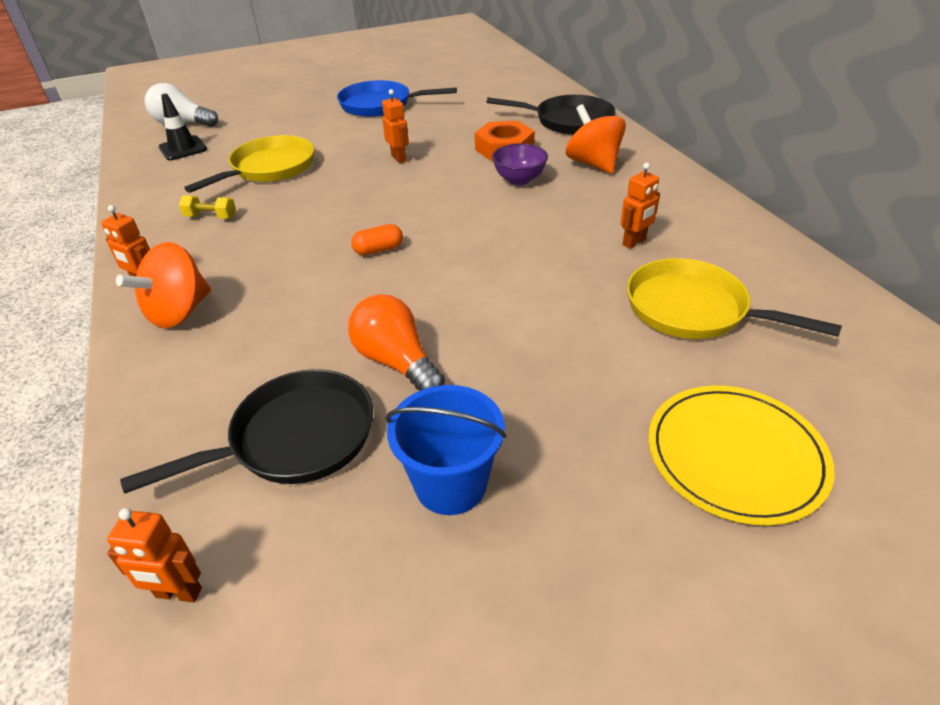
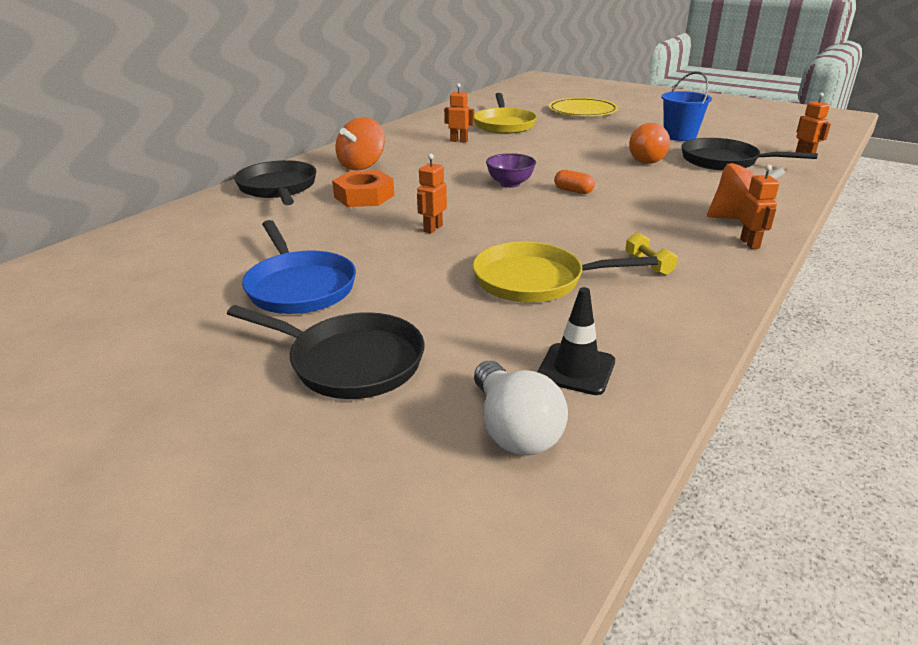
camera: 125 degrees left, 10 degrees down
(287, 104) = (349, 362): none -> black pan
(519, 180) = (416, 179): purple bowl -> purple bowl (510, 184)

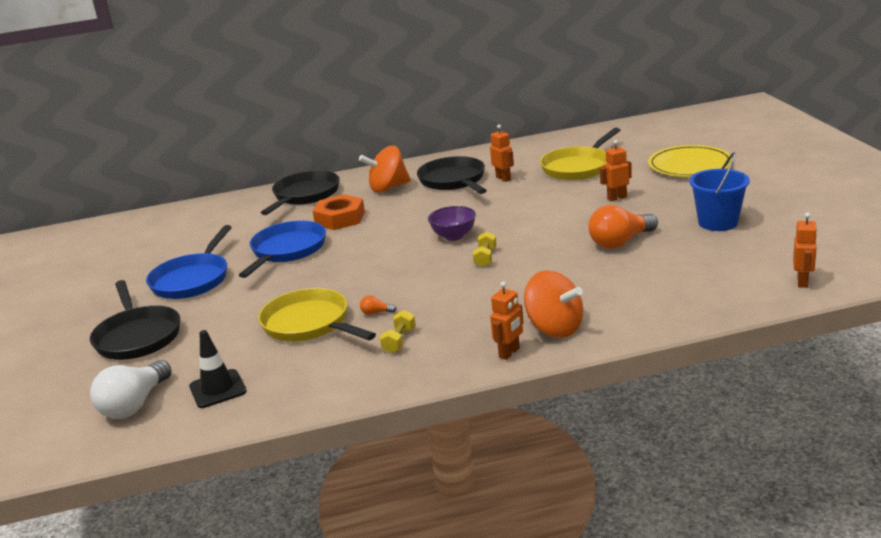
camera: 45 degrees right, 5 degrees down
(363, 233) = (287, 251): none -> blue pan
(432, 228) = (330, 261): orange robot -> orange robot (617, 198)
(573, 191) = (485, 258): orange capsule -> yellow dumbbell
(577, 252) = (376, 313): none -> orange light bulb
(724, 161) = (690, 266): black pan -> black pan (454, 181)

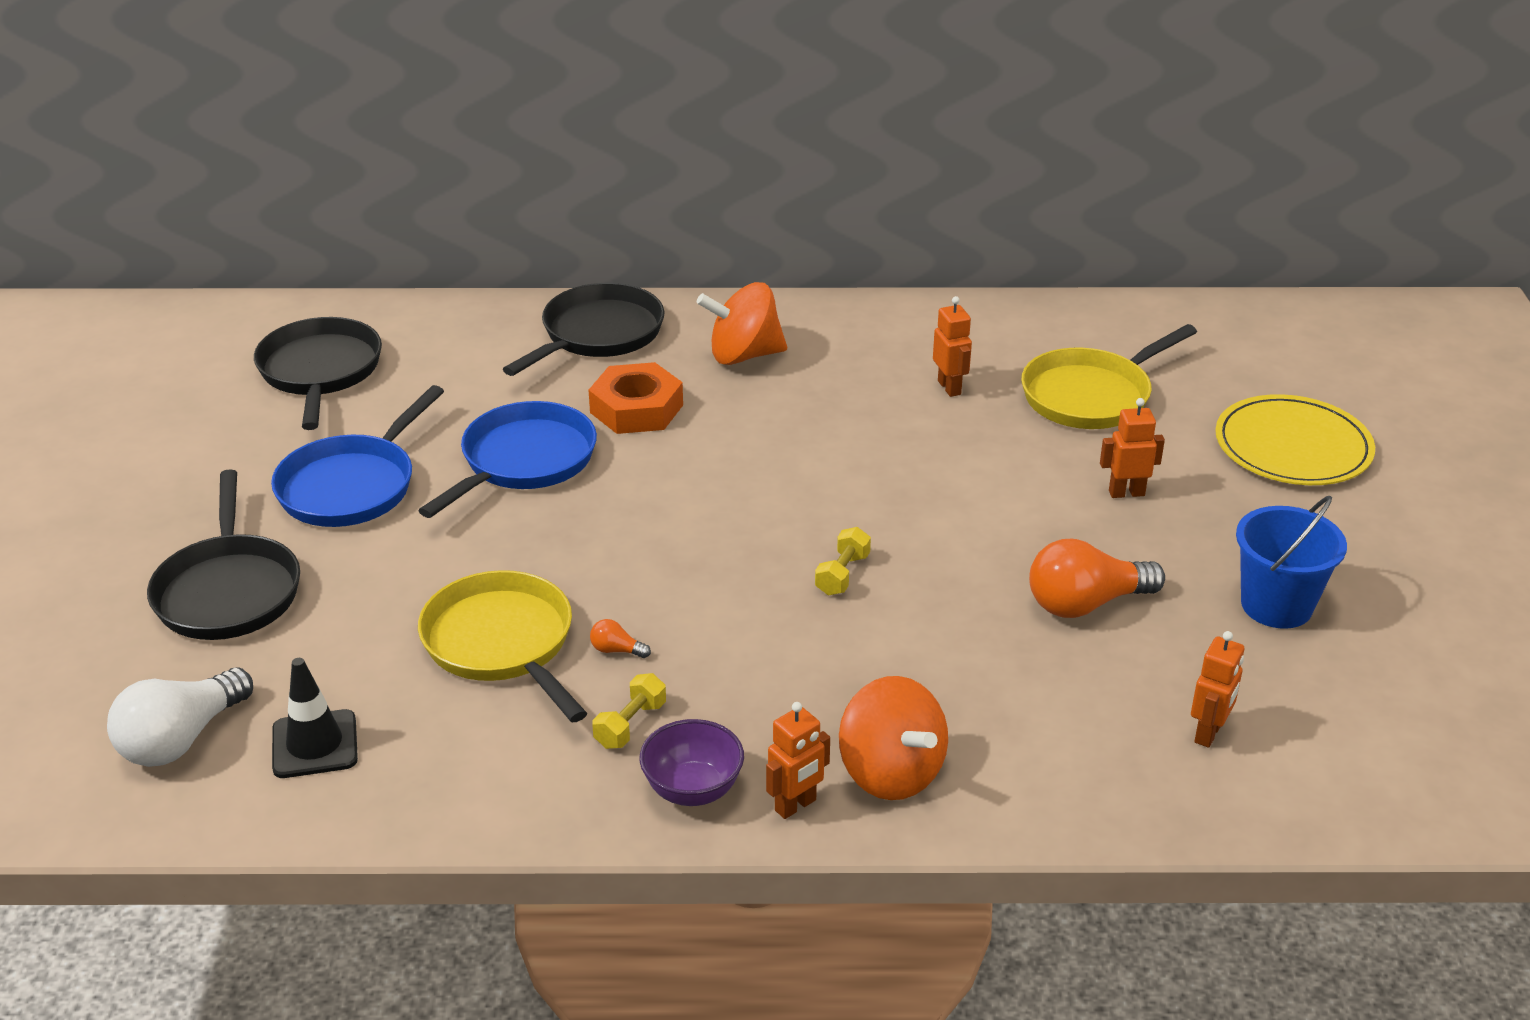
camera: 10 degrees right, 10 degrees up
(454, 181) = (862, 369): black pan -> black pan (320, 372)
(454, 236) = (810, 507): purple bowl -> purple bowl (693, 790)
(803, 282) = (1357, 792): orange robot -> orange robot (1208, 733)

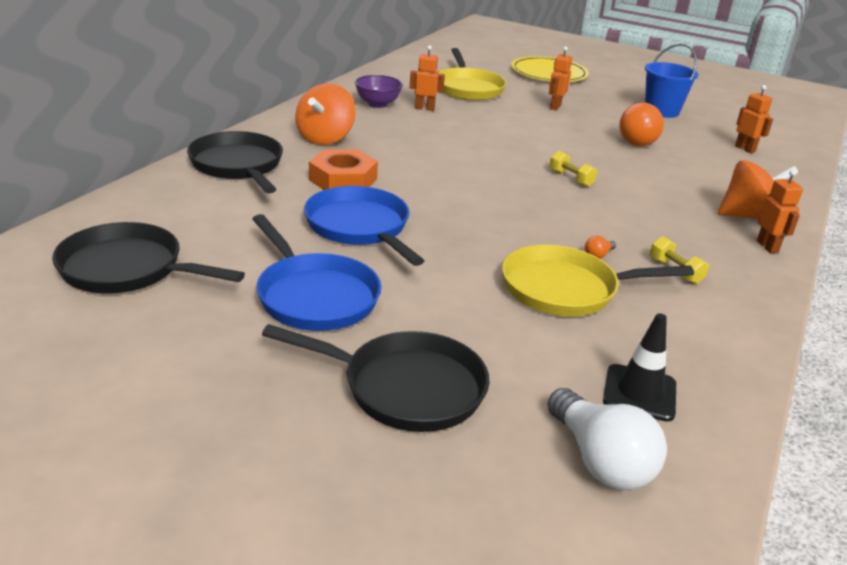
camera: 65 degrees left, 5 degrees down
(693, 790) = (744, 270): purple bowl -> purple bowl (377, 104)

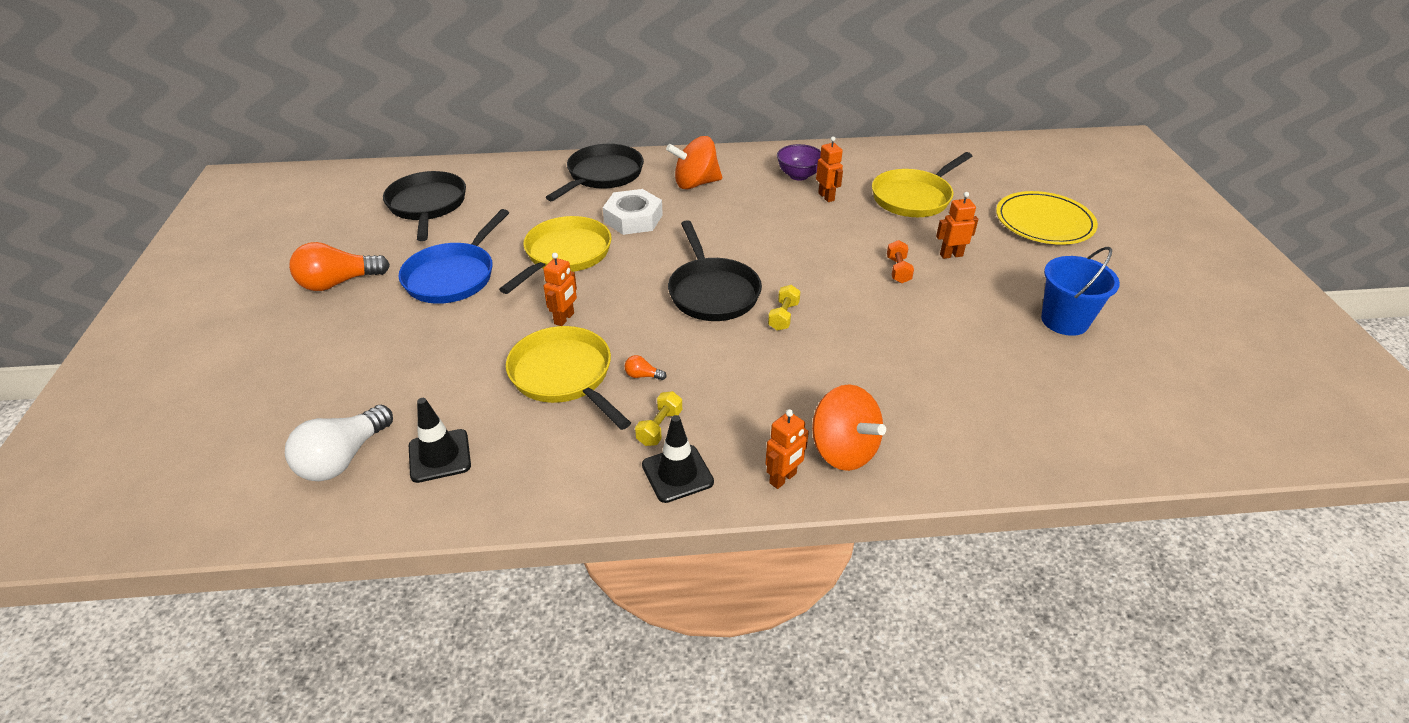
camera: 60 degrees right, 10 degrees up
(343, 179) = (633, 218): orange nut -> white nut
(360, 228) = (564, 255): blue pan -> yellow pan
(405, 388) = (373, 350): black pan -> black pan (712, 292)
(554, 126) = (898, 270): none -> orange dumbbell
(636, 140) = (944, 326): orange light bulb -> orange light bulb (338, 283)
(739, 283) = (677, 473): none -> black traffic cone
(745, 149) = (1047, 409): orange robot -> orange robot (564, 318)

